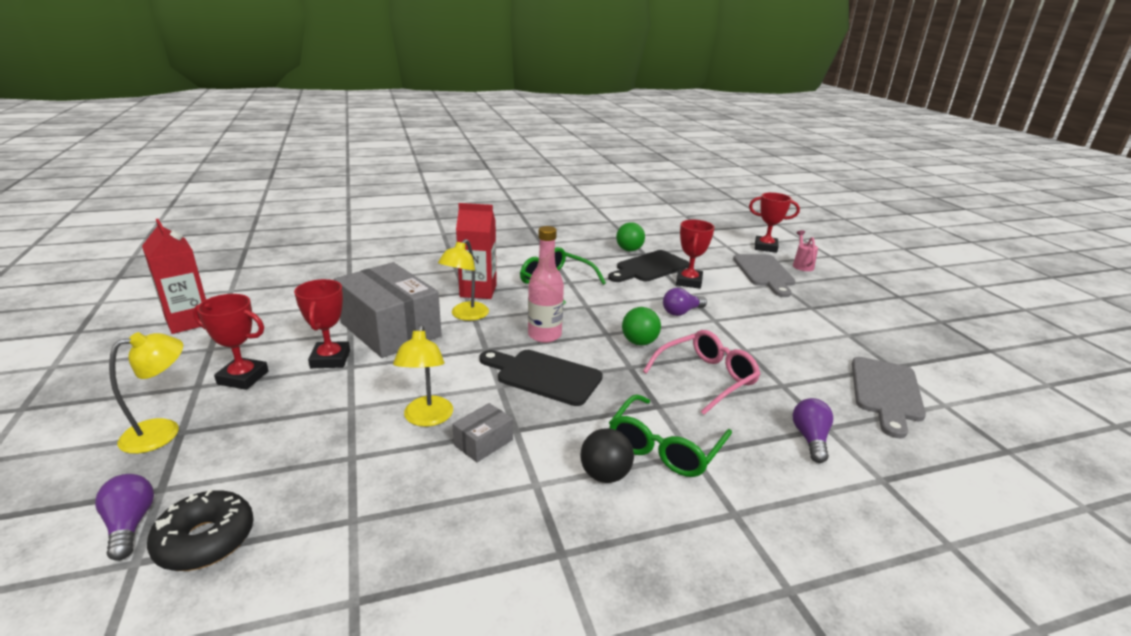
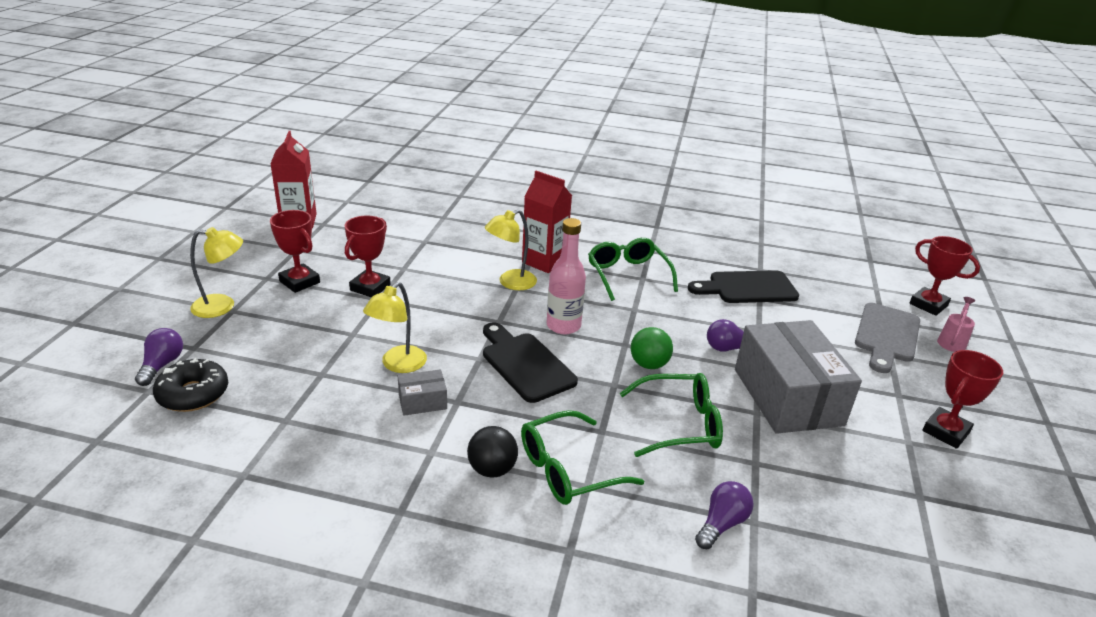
camera: 30 degrees right, 5 degrees up
(390, 329) = (437, 276): grey box -> grey box (787, 397)
(629, 250) = (746, 261): green ball -> none
(688, 282) = (776, 318): red trophy -> red trophy (945, 431)
(706, 378) = (679, 424): pink glasses -> green glasses
(886, 392) = (873, 518): grey cutting board -> none

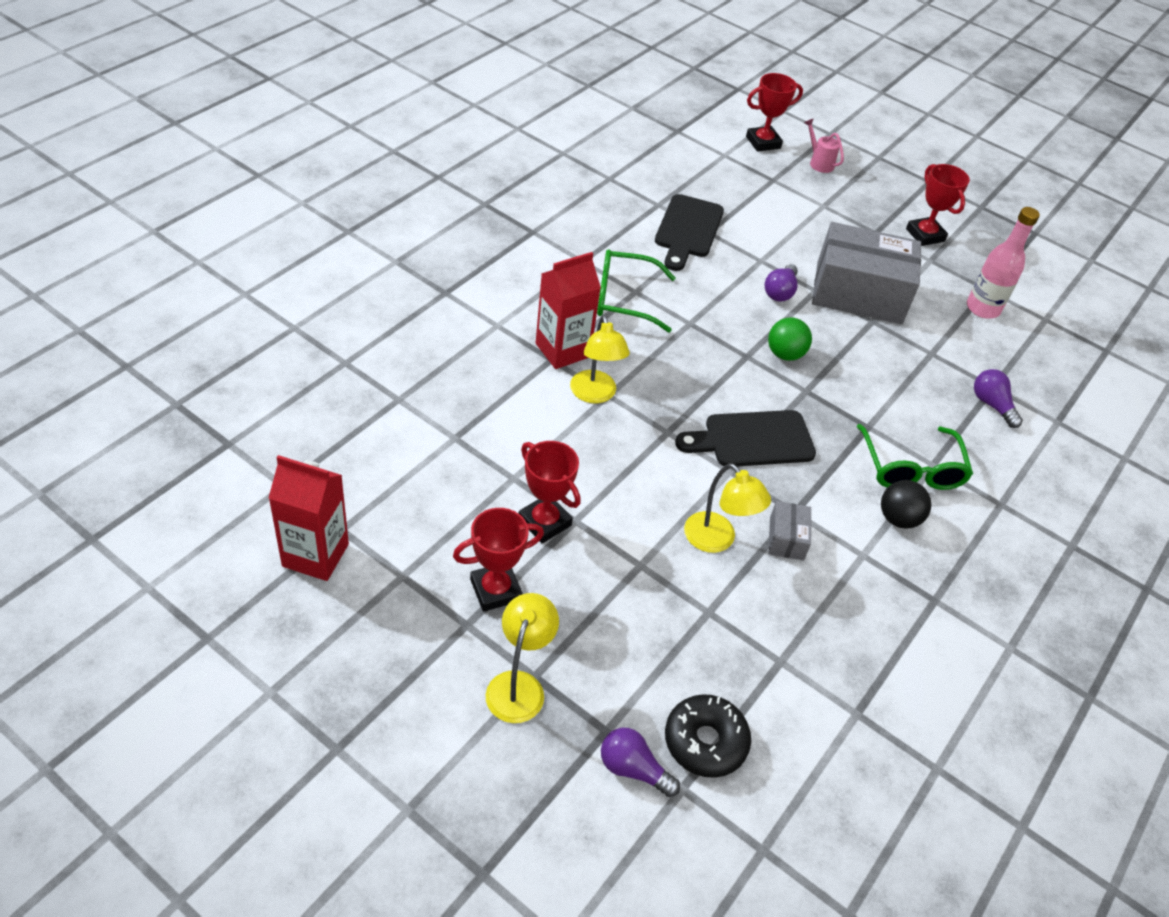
camera: 70 degrees left, 15 degrees up
(563, 326) = (698, 386): pink bottle -> pink bottle (982, 308)
(679, 424) = (874, 374): green glasses -> none
(886, 335) = (797, 191): grey cutting board -> none

